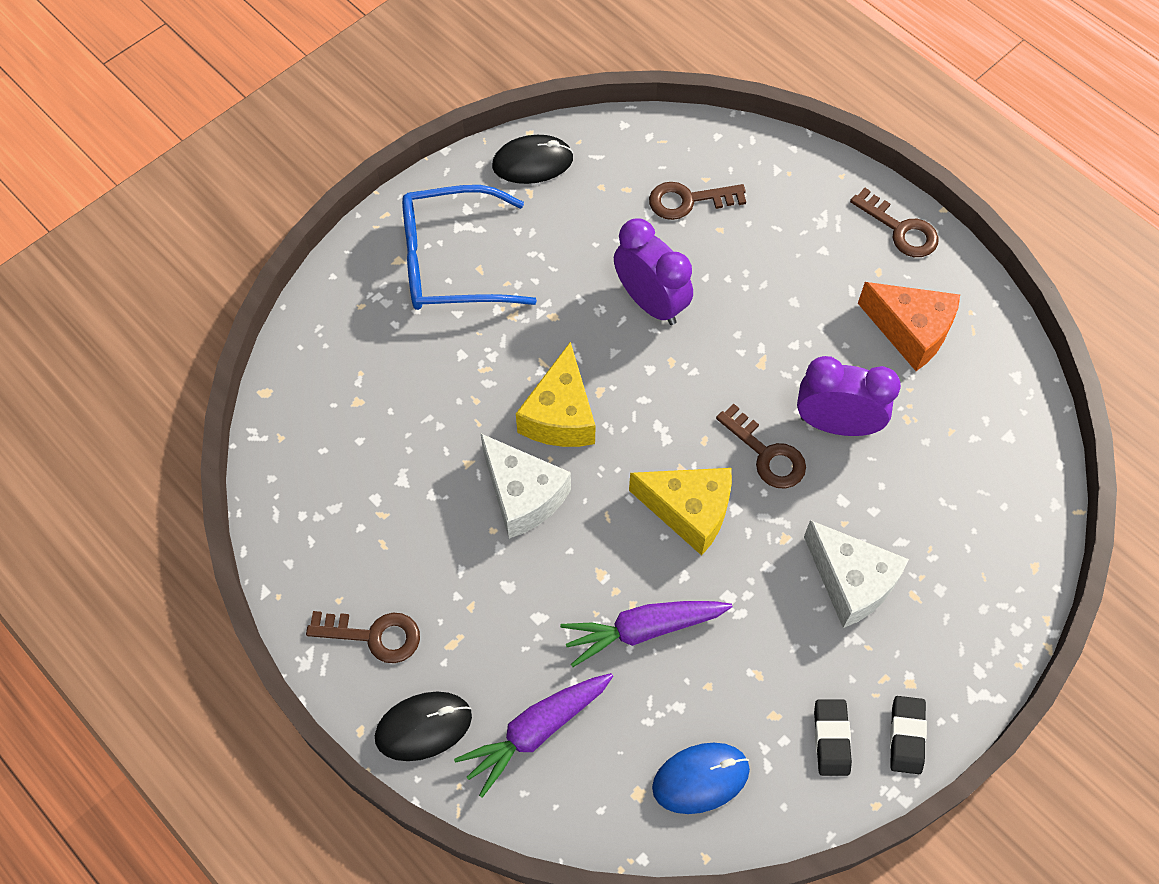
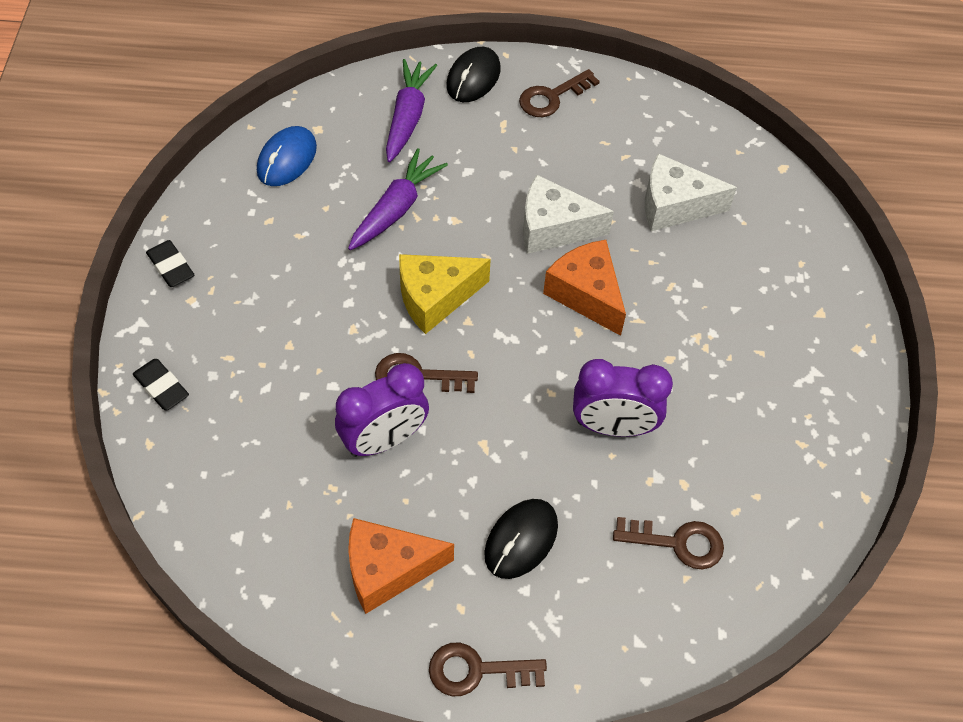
camera: 135 degrees right, 5 degrees down
(453, 262) = (784, 342): blue glasses -> none
(532, 162) = (831, 472): black mouse -> black mouse (521, 540)
(560, 415) = (586, 294): yellow cheese -> orange cheese
(688, 201) = (677, 542): brown key -> brown key turned 60 degrees clockwise
(831, 739) = (221, 232): black eraser -> black eraser (161, 387)
(851, 582) = (282, 333): white cheese -> white cheese (674, 205)

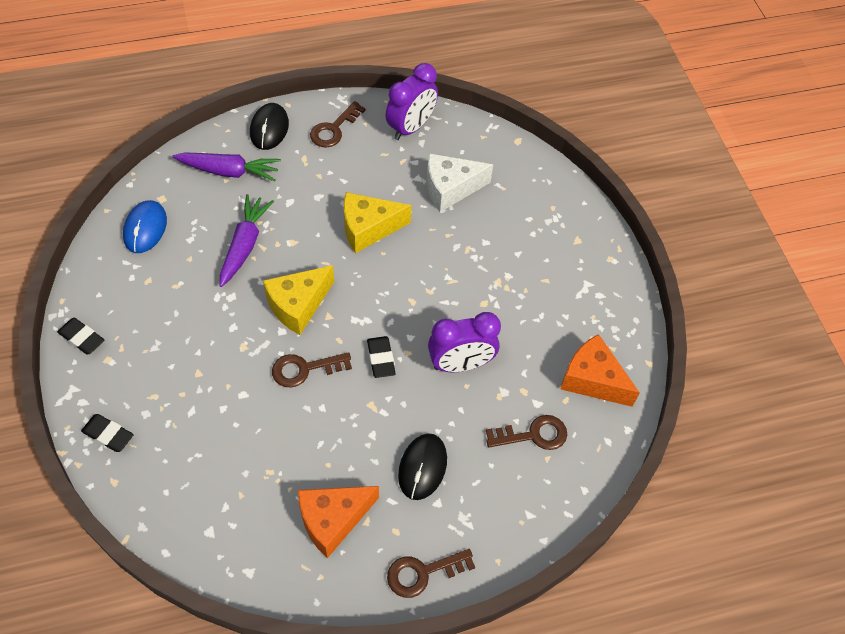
camera: 20 degrees left, 0 degrees up
(384, 439) = (296, 423): purple clock -> purple clock (411, 127)
(408, 117) = (229, 171): purple carrot -> purple carrot turned 105 degrees clockwise
(514, 391) = (381, 359): none -> black eraser
(553, 228) = (368, 228): white cheese -> yellow cheese
(586, 294) = (409, 272): orange cheese -> orange cheese (592, 380)

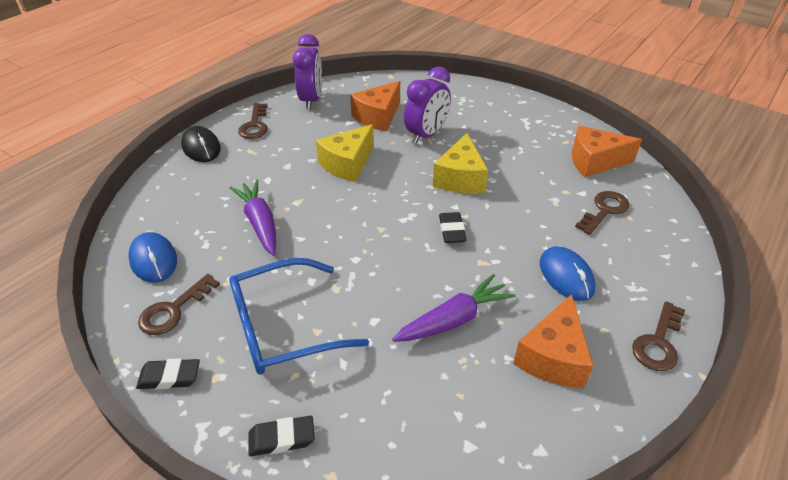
camera: 35 degrees left, 15 degrees down
(180, 353) = (284, 327): none -> blue glasses
(229, 171) = (194, 186): purple carrot -> purple carrot (454, 319)
(298, 305) = (349, 235): yellow cheese -> yellow cheese (460, 178)
(305, 369) = (404, 271): brown key -> brown key (174, 310)
(381, 359) = (452, 230): black eraser -> black eraser turned 45 degrees clockwise
(422, 467) = (566, 276): black mouse -> blue mouse
(450, 188) = (378, 117): white cheese -> orange cheese
(460, 364) = (508, 201): purple clock -> purple clock (426, 135)

